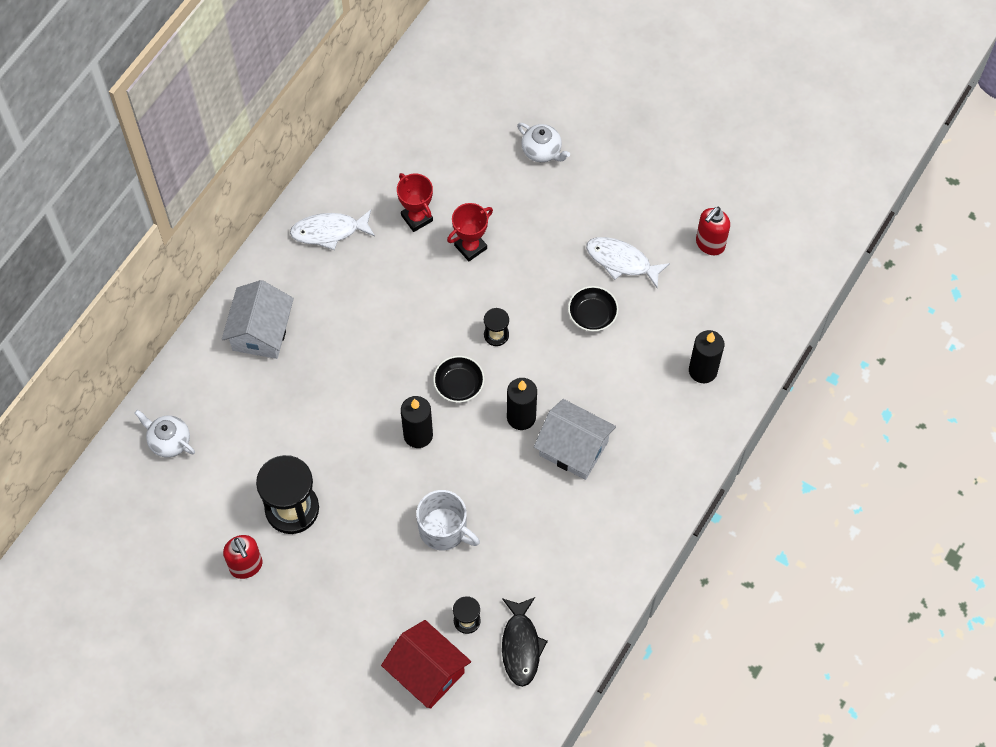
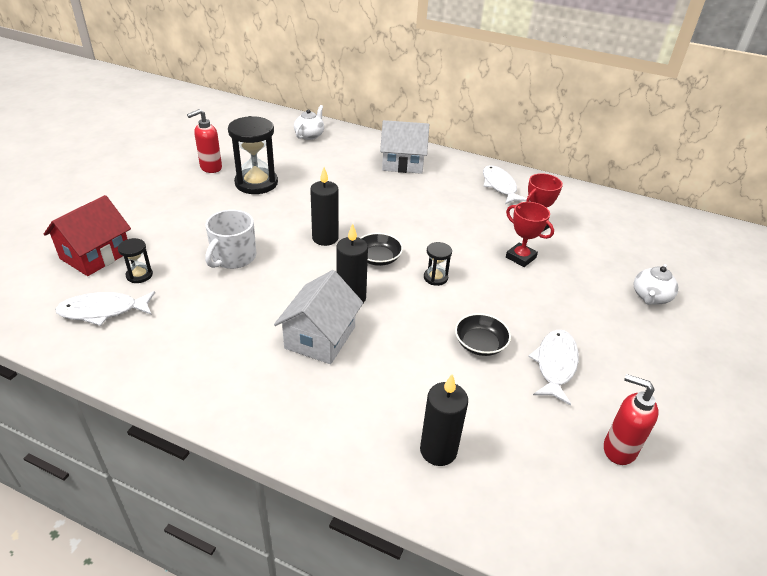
camera: 80 degrees right, 25 degrees down
(521, 646) = (103, 311): black fish -> white fish

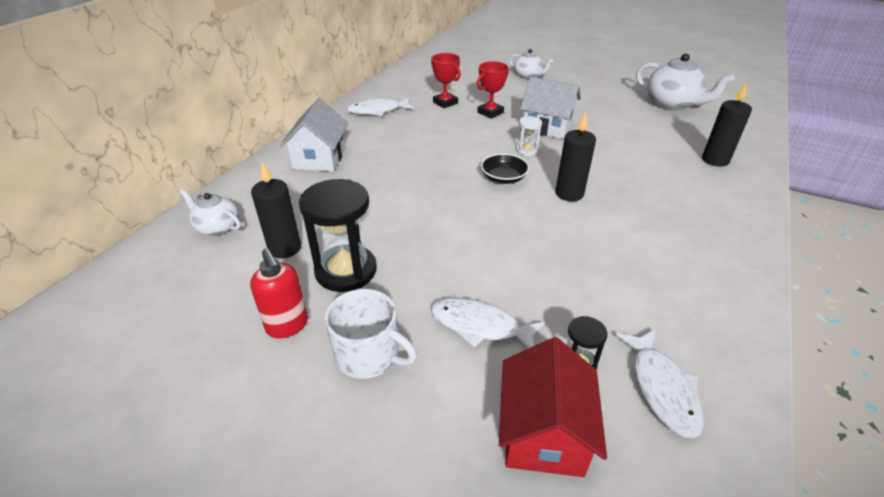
camera: 85 degrees left, 0 degrees up
(95, 255) = (544, 432): red house -> red house turned 60 degrees clockwise
(233, 257) = (521, 277): white mug -> white mug (369, 355)
(320, 337) = (629, 210): white house -> white house (547, 126)
(325, 238) = (473, 210): black candle -> black candle (285, 248)
(435, 278) = (527, 150): black hourglass -> white hourglass
(480, 344) = (602, 137): black bowl -> none
(555, 365) = (611, 113): white fish -> white fish (480, 326)
(618, 449) = (672, 104): red soap dispenser -> white teapot

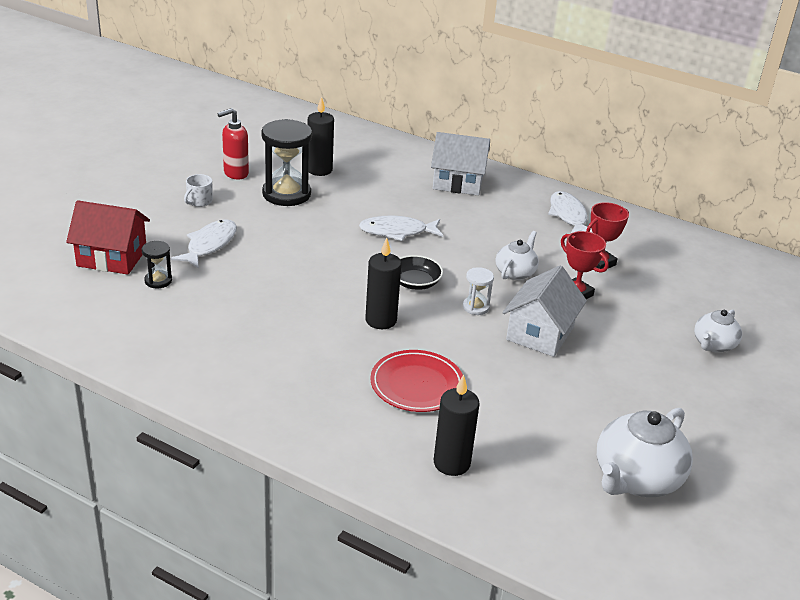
camera: 90 degrees right, 5 degrees down
(217, 227) = (351, 143): white teapot -> white teapot (515, 272)
(369, 355) = (199, 201): white mug -> white mug, size x0.57
(643, 175) = (417, 385): none -> red plate
(661, 388) = (122, 312): white fish -> white fish (397, 232)

